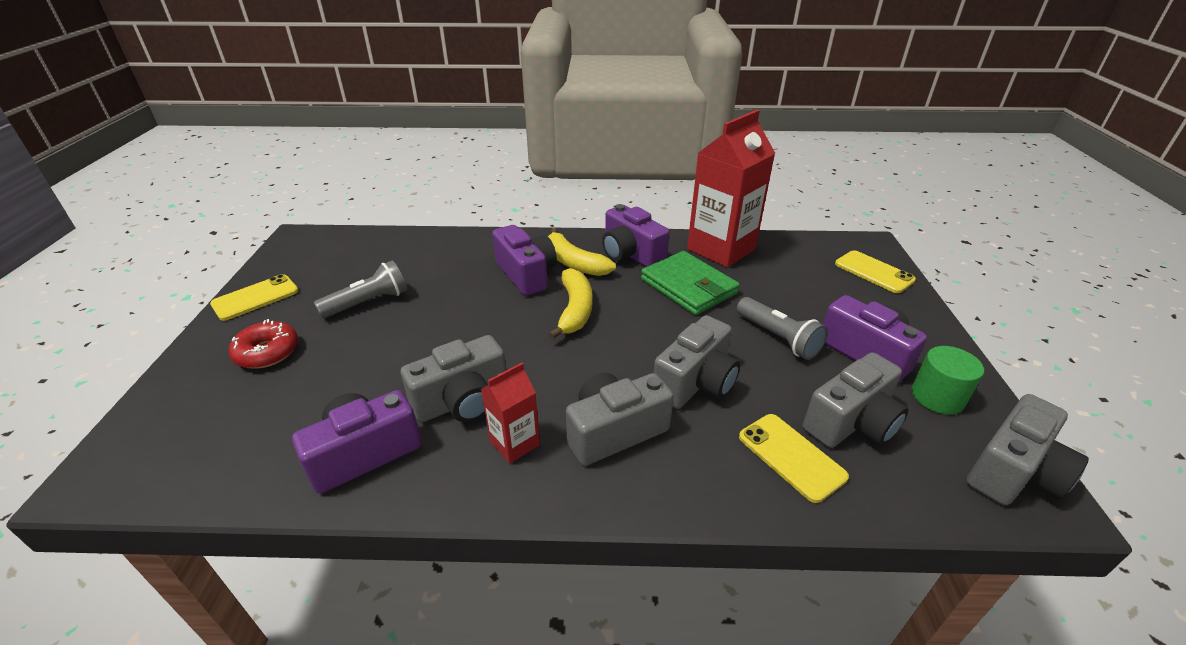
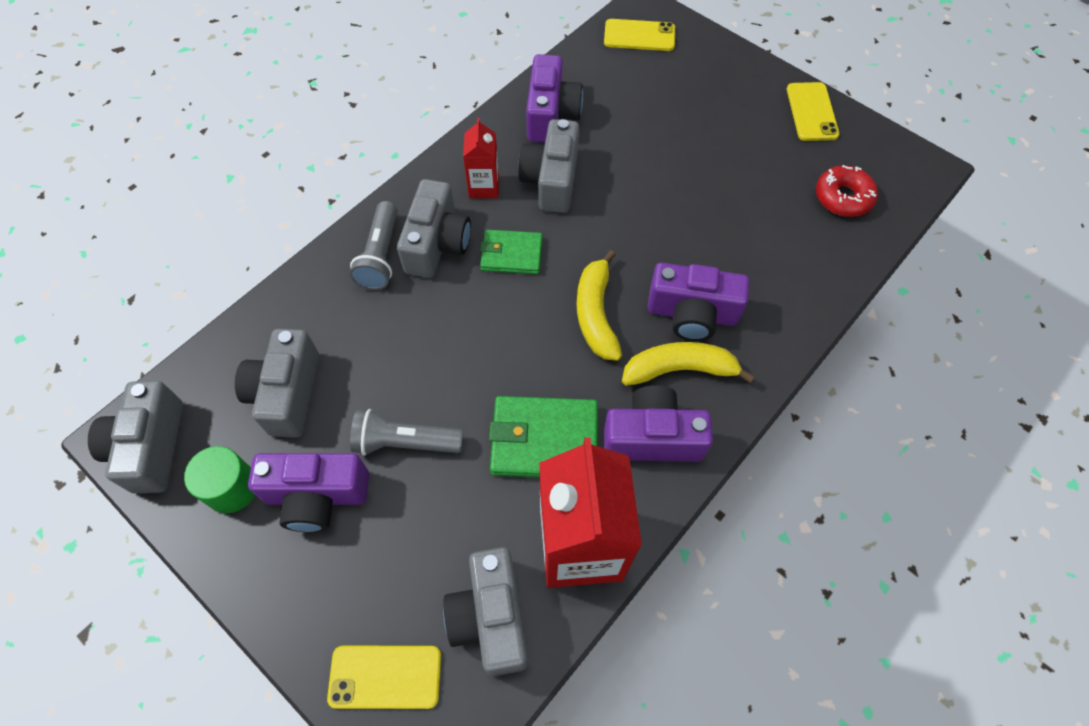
camera: 130 degrees right, 25 degrees up
(267, 352) = (715, 100): red donut -> red donut (843, 197)
(368, 302) = (741, 177): grey flashlight -> grey flashlight (381, 256)
(572, 378) = (511, 254): none -> green wallet
(575, 310) = (596, 314): yellow banana -> yellow banana turned 45 degrees clockwise
(696, 382) = (426, 329): grey camera -> grey camera (490, 617)
(791, 456) = (311, 324): yellow phone -> yellow phone (639, 36)

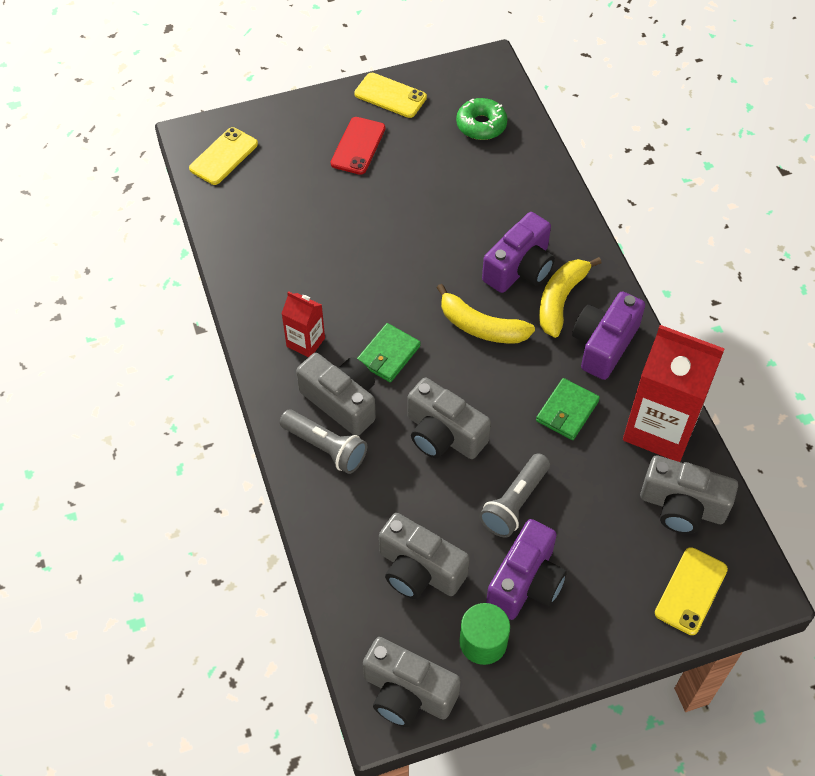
camera: 60 degrees left, 5 degrees down
(544, 440) = (567, 411): green wallet -> green wallet, size x0.64
(551, 115) = (264, 259): purple camera -> none
(551, 180) = (333, 293): grey camera -> grey camera (443, 434)
(731, 117) = (358, 146): none -> red phone
(843, 197) = (481, 125): red donut -> green donut

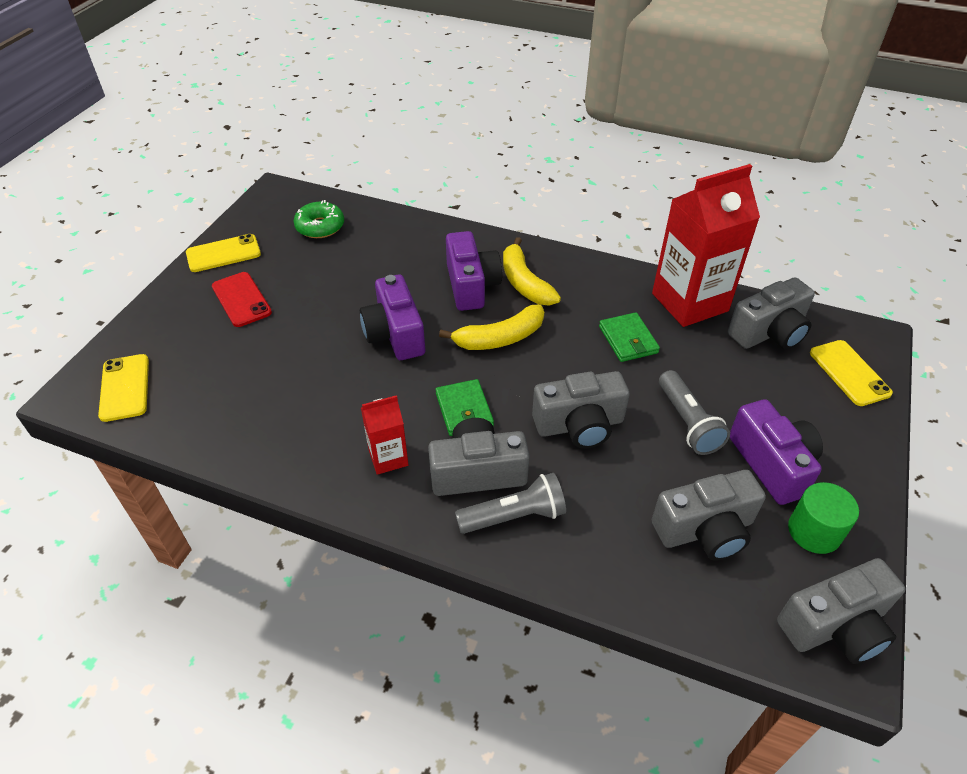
camera: 50 degrees left, 10 degrees down
(604, 344) = (588, 285): purple camera -> purple camera (395, 334)

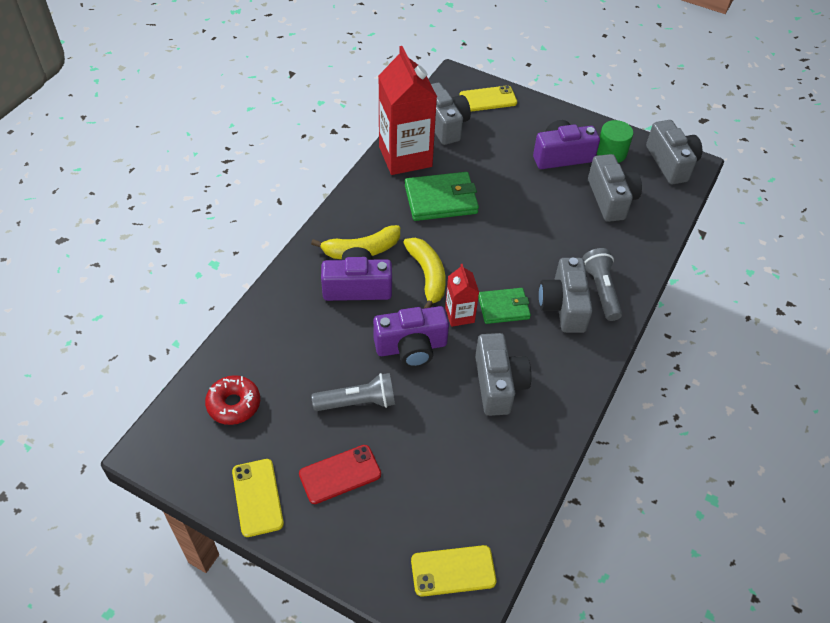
camera: 85 degrees left, 5 degrees up
(320, 226) = (234, 404): green donut -> red donut
(388, 458) = (548, 359): red carton -> red carton (459, 315)
(579, 425) = (523, 242): grey camera -> grey camera (498, 384)
(628, 340) = (441, 199): green wallet -> green wallet, size x1.56
(688, 422) = (525, 186): grey flashlight -> grey flashlight (358, 402)

